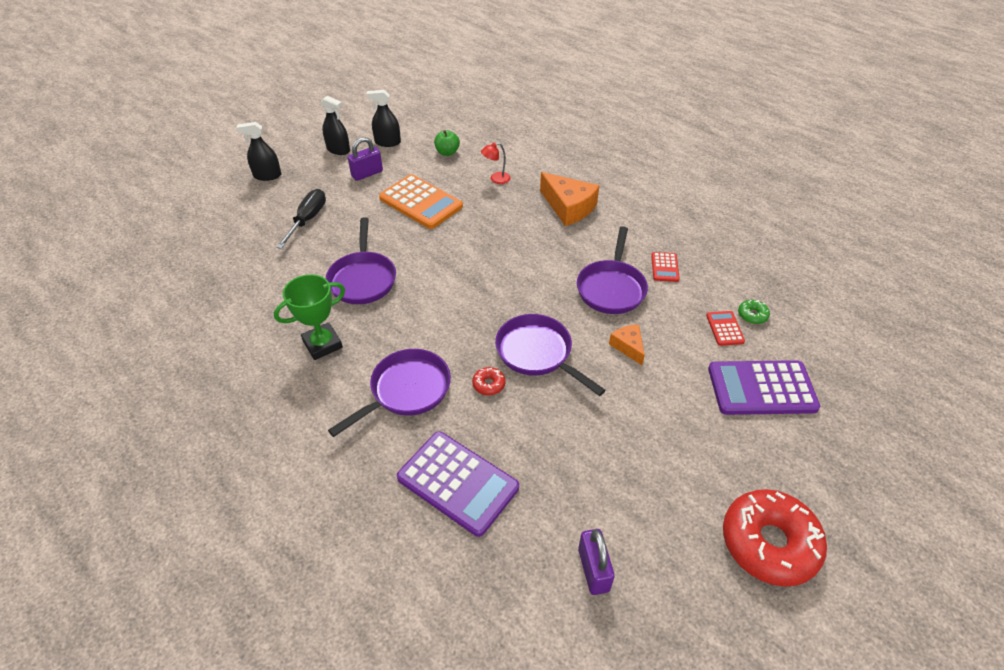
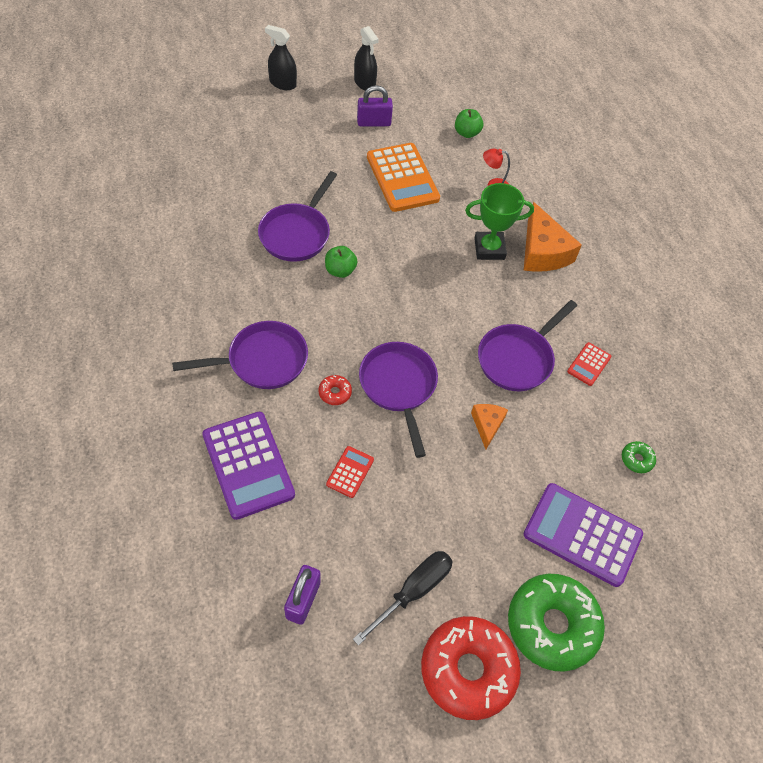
camera: 25 degrees right, 10 degrees up
(308, 219) = (289, 148): black screwdriver -> black screwdriver (414, 590)
(322, 344) = (223, 280): green trophy -> green trophy (489, 249)
(387, 142) = (416, 95): black spray bottle -> none
(421, 290) = (340, 270): none -> green apple
(724, 328) = (596, 458): red calculator -> red calculator (350, 472)
(798, 468) = (552, 625): none -> green donut

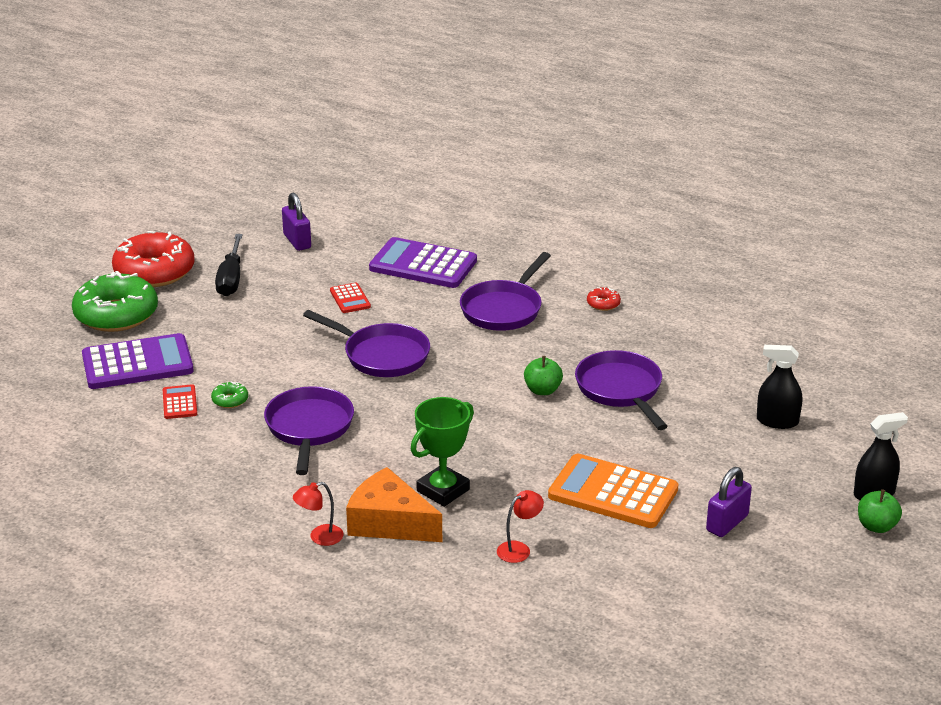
camera: 140 degrees right, 25 degrees down
(335, 393) = (424, 325): red donut -> red donut (603, 304)
(364, 83) = (809, 556): black spray bottle -> black spray bottle (777, 421)
(467, 133) = (625, 584): green apple -> green apple (876, 526)
(487, 425) = (282, 376): orange cheese -> none
(589, 364) = (240, 463): red calculator -> red calculator (179, 403)
(591, 272) = (319, 537): none -> red lamp
(637, 459) = (133, 427): green donut -> green donut (230, 400)

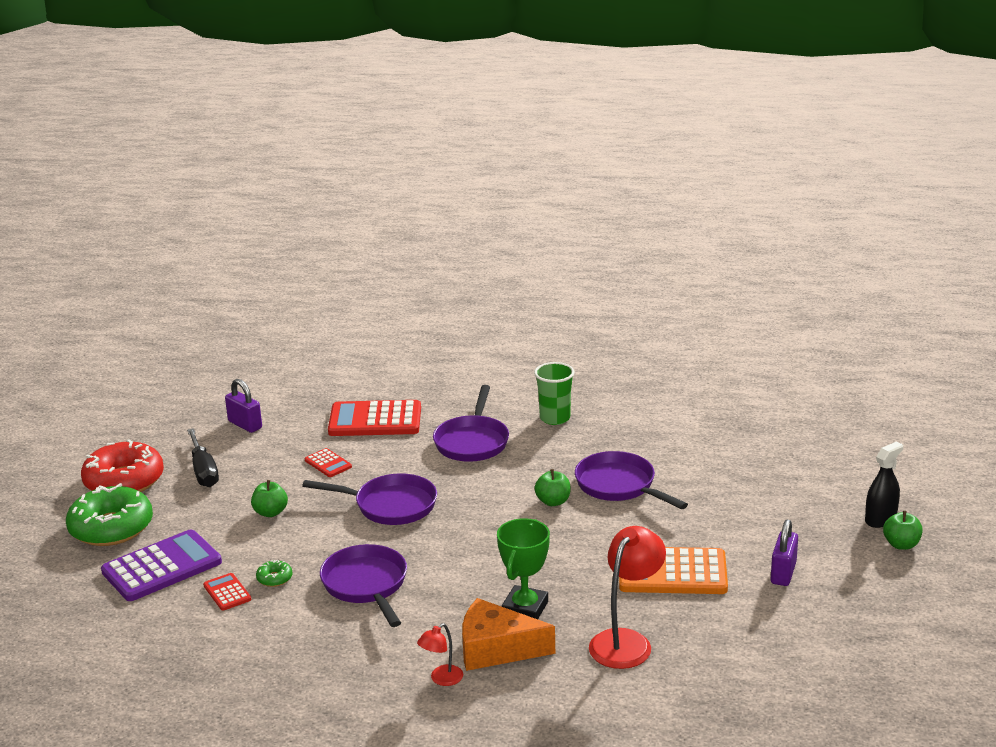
camera: 20 degrees left, 5 degrees down
(266, 335) = (270, 512): none -> green apple
(423, 265) = (375, 420): purple calculator -> red calculator
(519, 549) = (626, 641): red lamp -> red lamp, size x1.96
(603, 304) = (555, 418): red donut -> green cup
(777, 421) = (764, 480): black spray bottle -> none

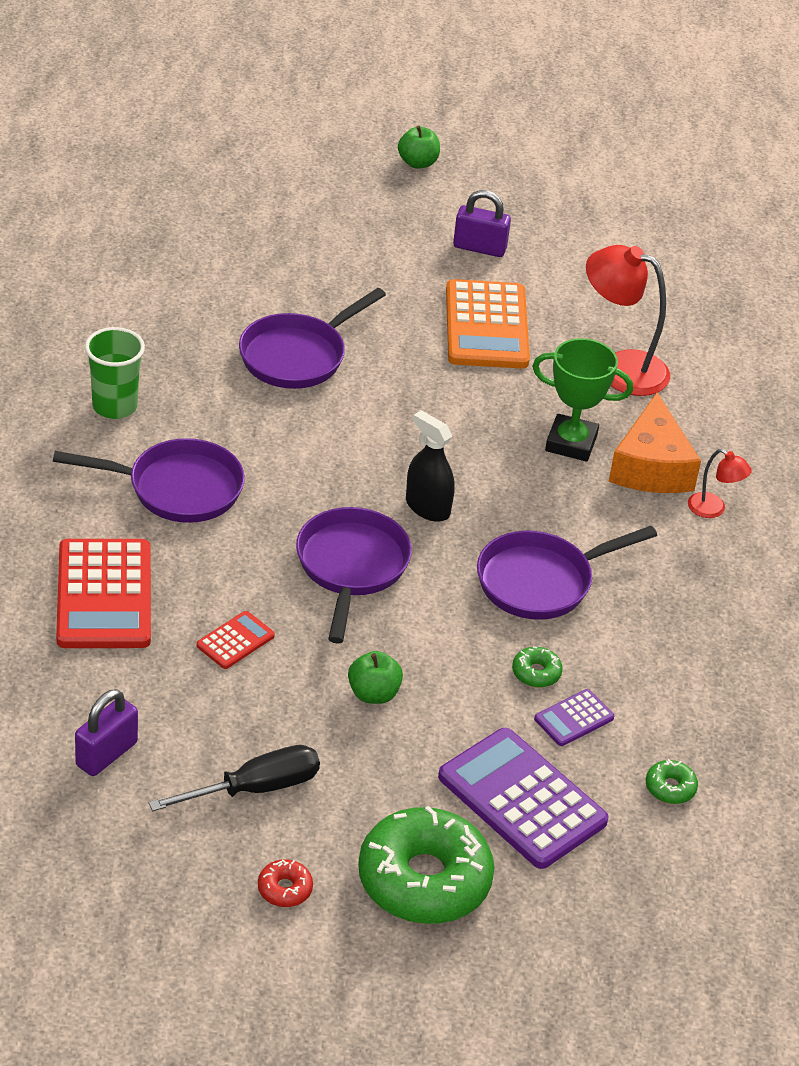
camera: 100 degrees left, 15 degrees up
(124, 481) = (284, 889): red donut -> red donut, size x0.41
(150, 631) = (670, 788): none -> green donut
(227, 592) = (574, 718): red calculator -> purple calculator
(553, 502) = (337, 414): green apple -> none
(880, 519) = (368, 169): black spray bottle -> black spray bottle (427, 507)

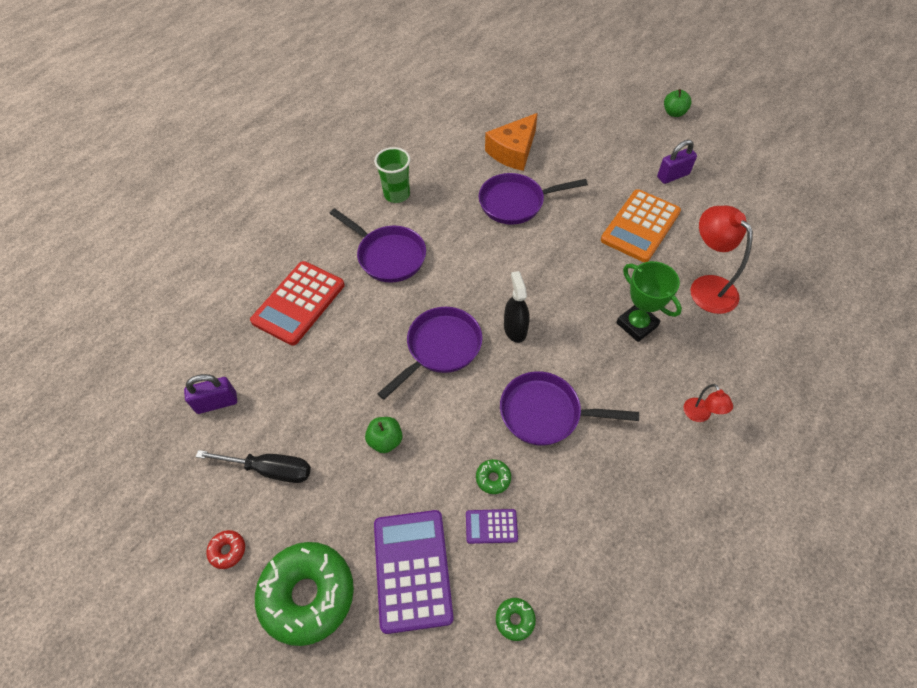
camera: 40 degrees right, 15 degrees up
(235, 641) = (340, 365): red calculator -> none
(479, 248) = (673, 176): purple padlock -> purple padlock turned 75 degrees counterclockwise
(651, 466) = (678, 364): orange cheese -> orange cheese (513, 151)

